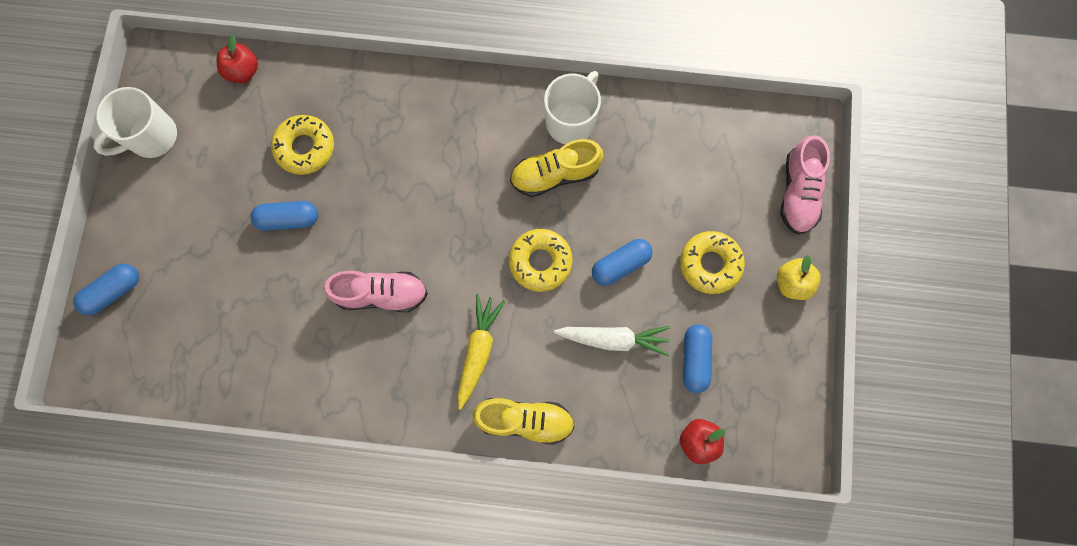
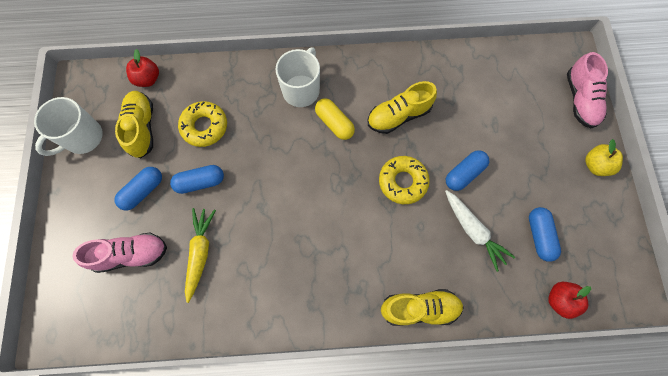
camera: 10 degrees left, 5 degrees down
(113, 291) = (66, 263): blue capsule -> blue capsule (143, 191)
(227, 136) = (142, 128): none -> yellow shoe
(381, 294) = (284, 227): pink shoe -> pink shoe (131, 254)
(470, 171) = (334, 123): none -> yellow capsule
(478, 350) = (370, 259): yellow carrot -> yellow carrot (200, 253)
(571, 121) = (401, 76): white mug -> white mug (301, 90)
(613, 339) = (473, 231): white carrot -> white carrot turned 60 degrees clockwise
(710, 264) = (531, 162): yellow donut -> none

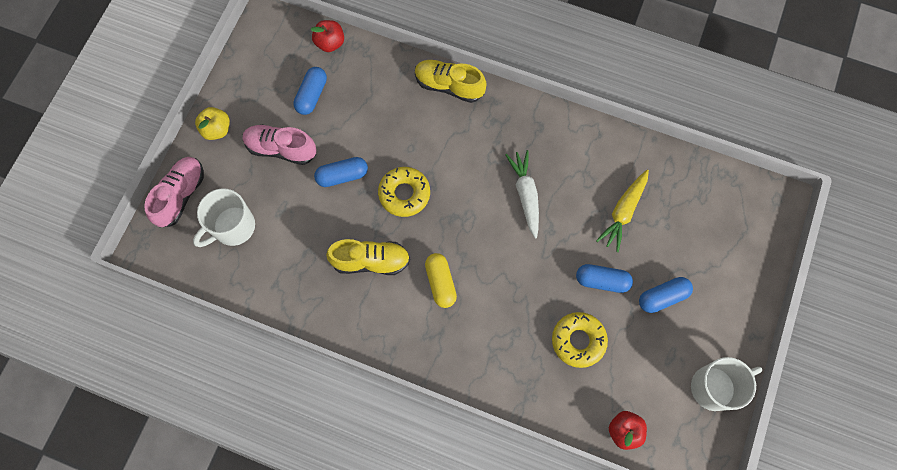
camera: 155 degrees left, 0 degrees up
(131, 254) = (689, 239): pink shoe -> pink shoe (281, 149)
(142, 128) = (646, 369): yellow shoe -> none
(301, 90) = (457, 337): white mug -> white mug (233, 227)
(473, 231) = (366, 124): white carrot -> white carrot (525, 195)

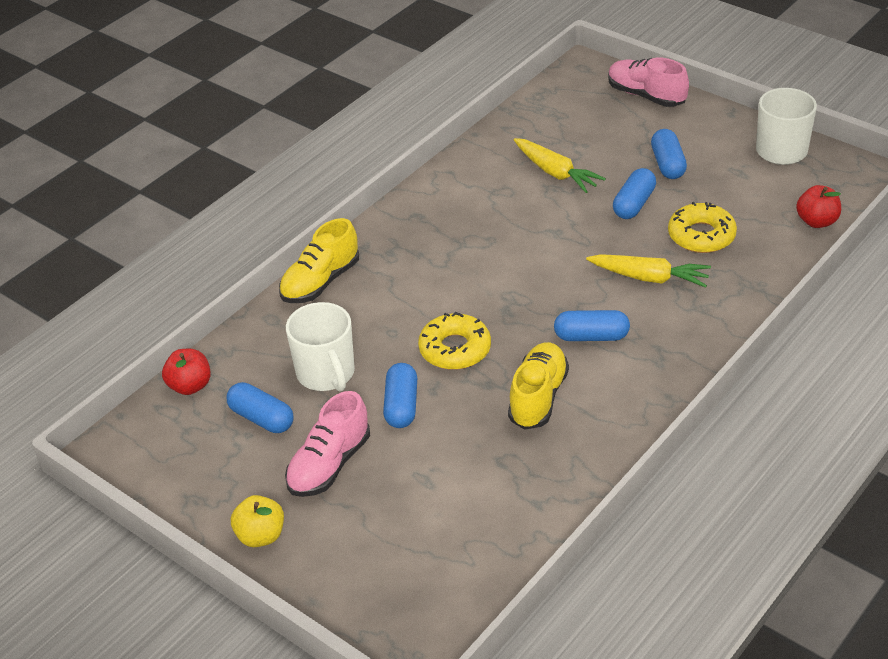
camera: 70 degrees left, 30 degrees down
(181, 195) = (350, 597): pink shoe -> pink shoe (646, 96)
(233, 227) = (430, 539): white mug -> white mug (326, 374)
(440, 283) = (591, 337): yellow capsule -> blue capsule
(516, 311) = (649, 278): none -> yellow carrot
(525, 195) = (501, 243): white carrot -> none

